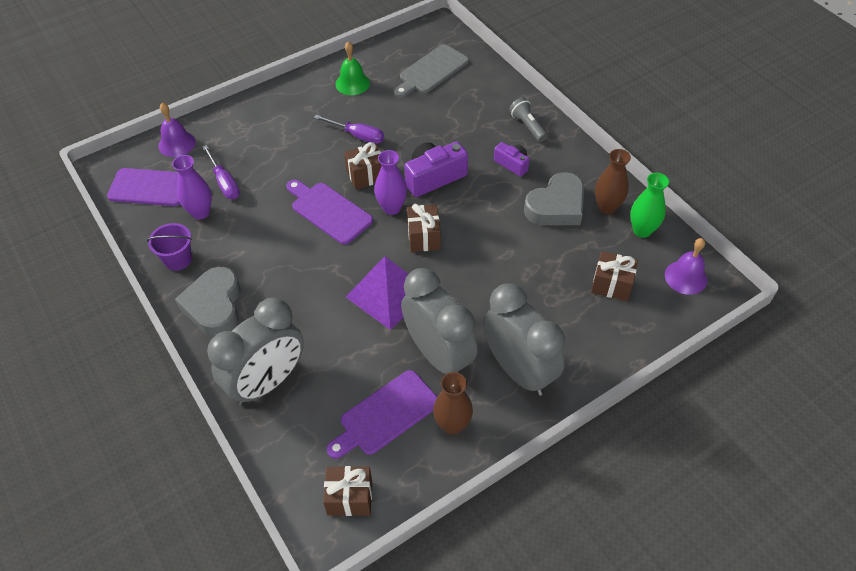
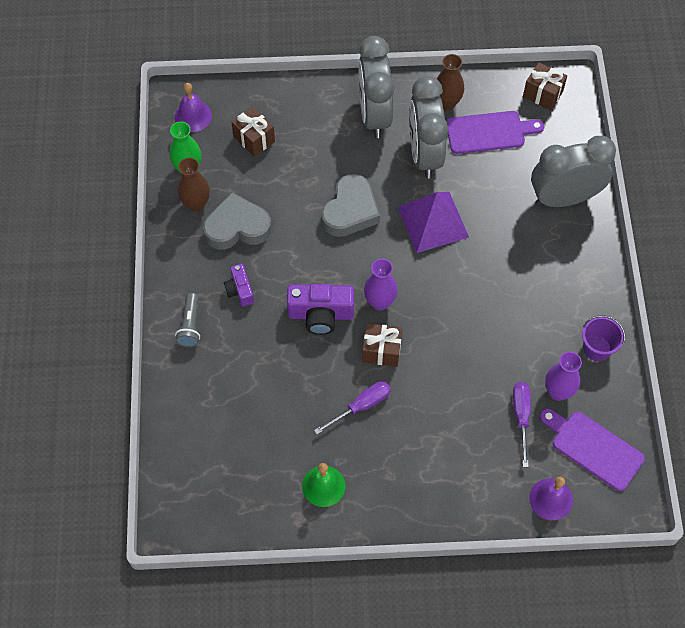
camera: 150 degrees left, 10 degrees up
(214, 306) = (581, 284): grey heart -> grey heart (350, 211)
(329, 211) = (438, 328): purple cutting board -> none
(357, 135) = (361, 406): purple screwdriver -> purple screwdriver turned 90 degrees clockwise
(423, 237) = (371, 257): brown gift -> none
(431, 71) = (228, 456): grey cutting board -> none

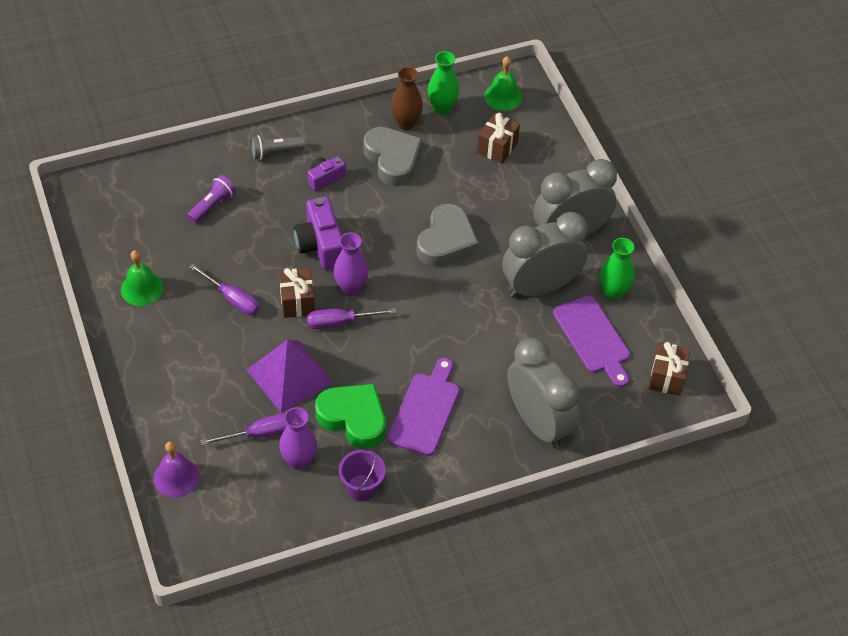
camera: 70 degrees right, 10 degrees down
(193, 116) = (503, 96): purple bell -> green bell
(239, 398) = (212, 205): none -> purple flashlight
(350, 211) = (446, 241): grey heart -> grey heart turned 75 degrees counterclockwise
(416, 321) = (340, 322): none -> purple screwdriver
(433, 222) = (460, 312): purple pyramid -> purple pyramid (289, 376)
(447, 103) = (613, 293): brown vase -> green vase
(524, 336) = (353, 418): none -> green heart
(593, 448) = (243, 505): purple cutting board -> purple cutting board (425, 410)

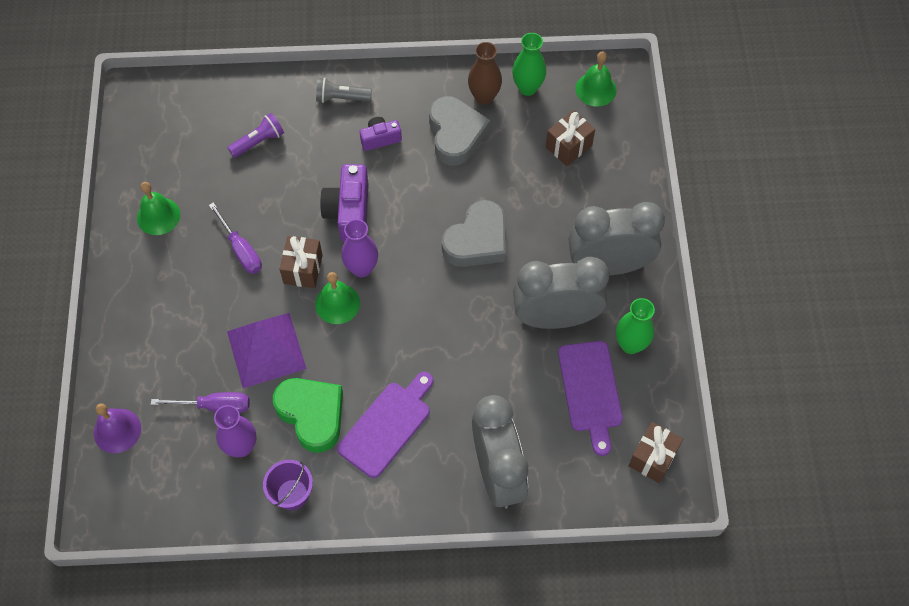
camera: 20 degrees right, 10 degrees up
(340, 322) = (337, 303): purple screwdriver -> green bell

